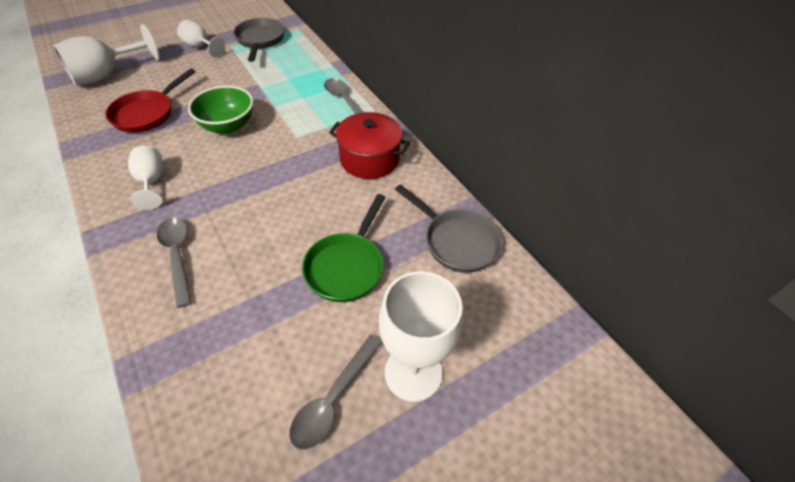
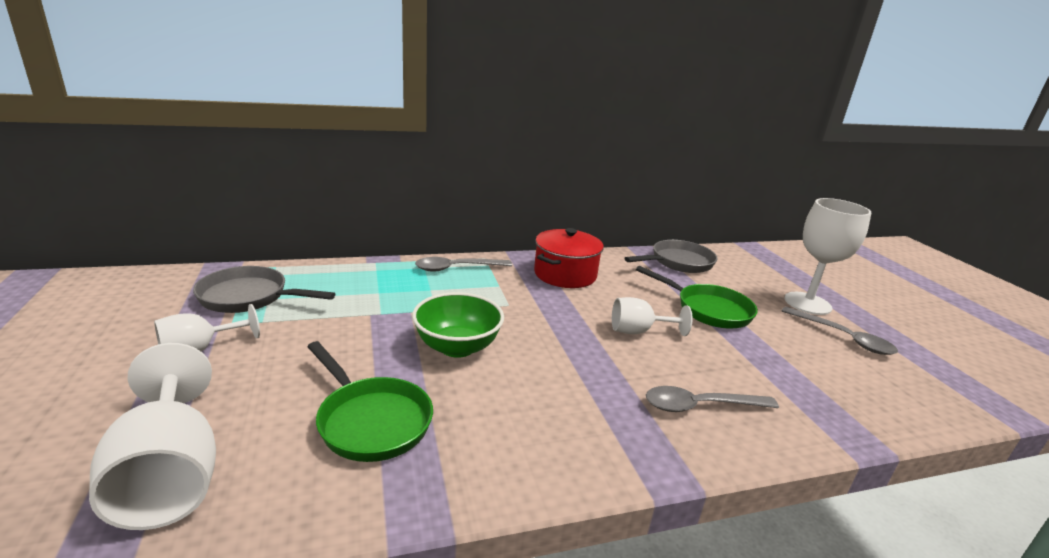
camera: 75 degrees left, 25 degrees down
(147, 113) = (371, 421): red pan -> green pan
(152, 182) = (558, 422): white goblet -> white goblet (638, 331)

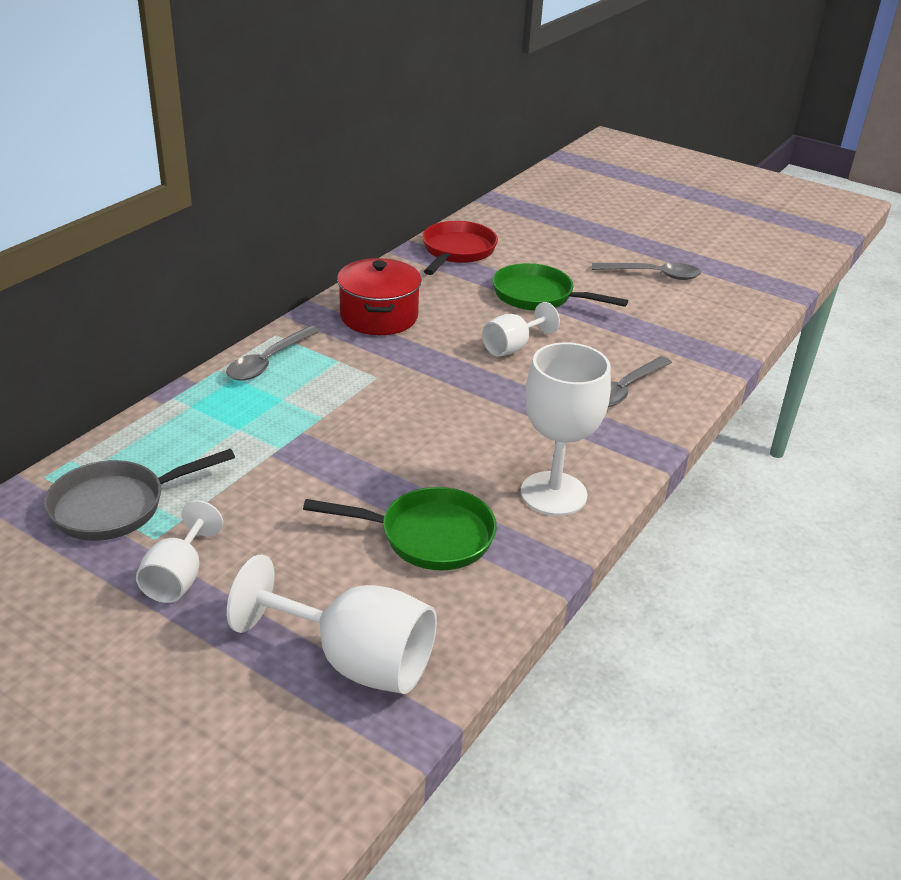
camera: 40 degrees left, 10 degrees up
(457, 347) = (397, 441): green bowl -> none
(678, 262) = (457, 251): grey pan -> red pan
(708, 310) = (538, 296): green pan -> green pan turned 150 degrees counterclockwise
(807, 303) = (600, 250): white goblet -> white goblet (553, 494)

